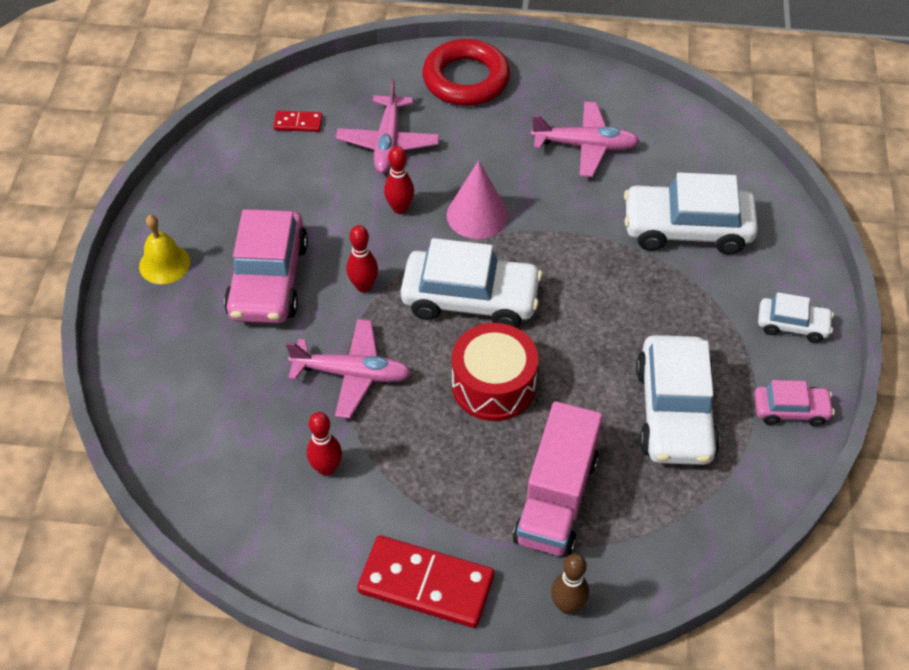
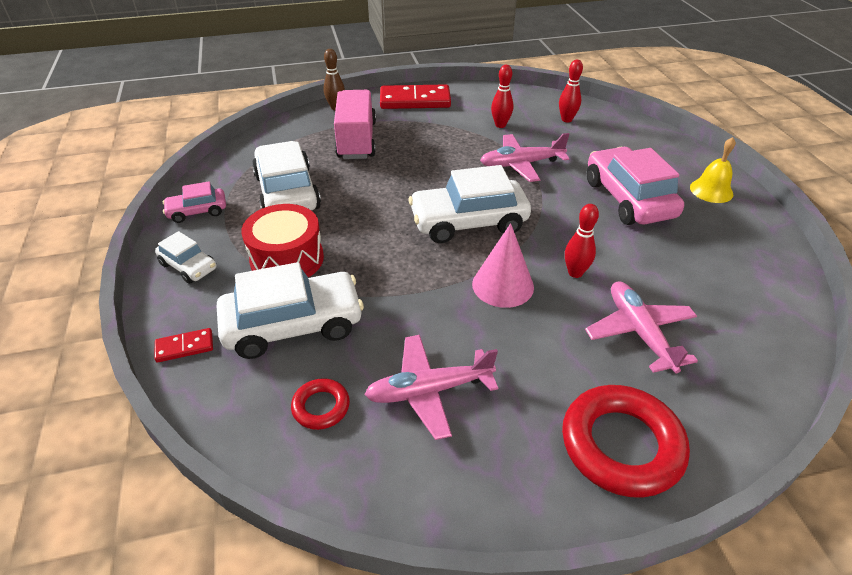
camera: 160 degrees right, 10 degrees down
(298, 123) = (745, 327): red domino -> red domino (184, 347)
(363, 286) = (556, 211): red bowling pin -> red bowling pin (566, 119)
(493, 385) = (422, 179): red drum -> red drum (287, 259)
(673, 156) = (321, 407): none -> red ring
(792, 325) = (188, 266): white car -> white car turned 135 degrees counterclockwise

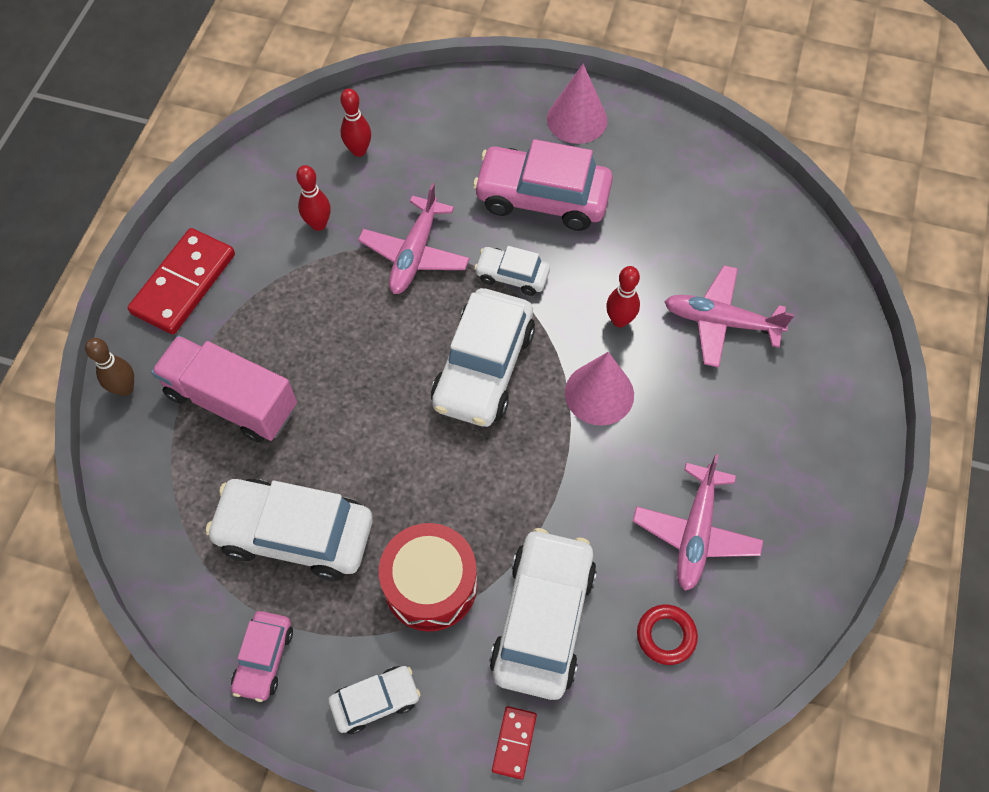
camera: 60 degrees left, 20 degrees up
(552, 208) = (512, 276): none -> white car
(621, 445) = (822, 418): red ring -> none
(711, 190) = (577, 119): yellow bell -> pink cone

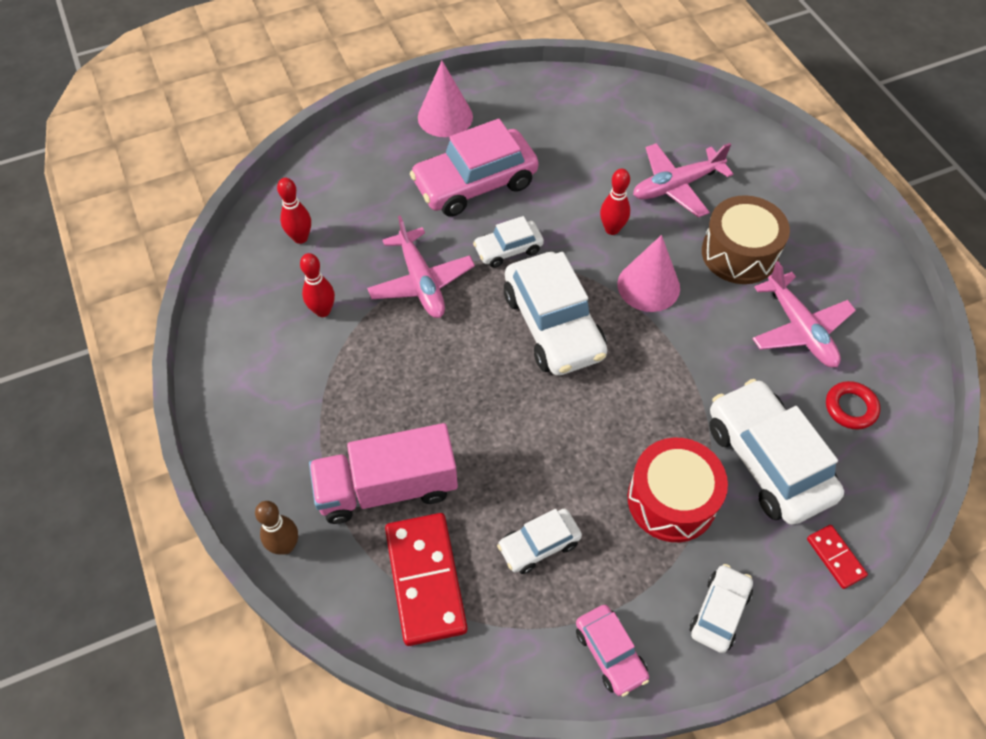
camera: 40 degrees left, 5 degrees down
(184, 283) = (253, 430): red domino -> red domino (425, 580)
(295, 534) = (539, 545): white car -> white car, size x0.53
(713, 424) = (739, 253): none -> brown drum

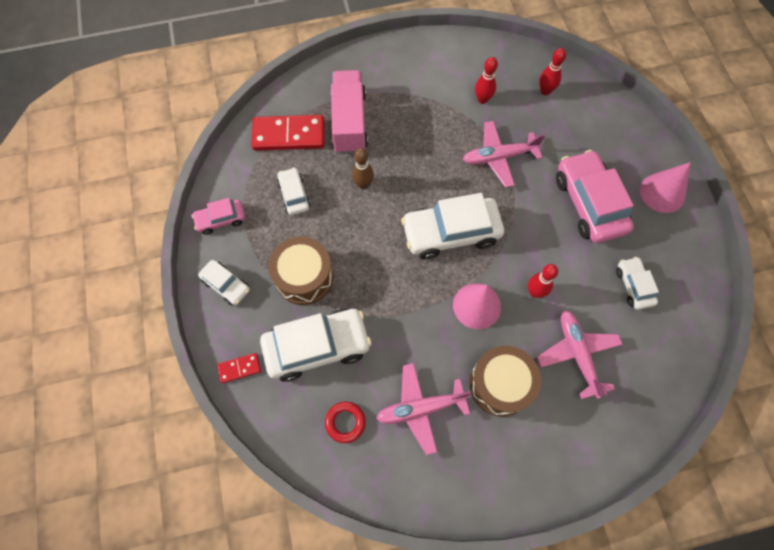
camera: 100 degrees right, 10 degrees up
(285, 546) = (326, 72): brown bowling pin -> brown bowling pin (363, 184)
(508, 249) = (522, 216): white car -> white car (633, 286)
(671, 500) = (304, 277): red drum -> brown drum

